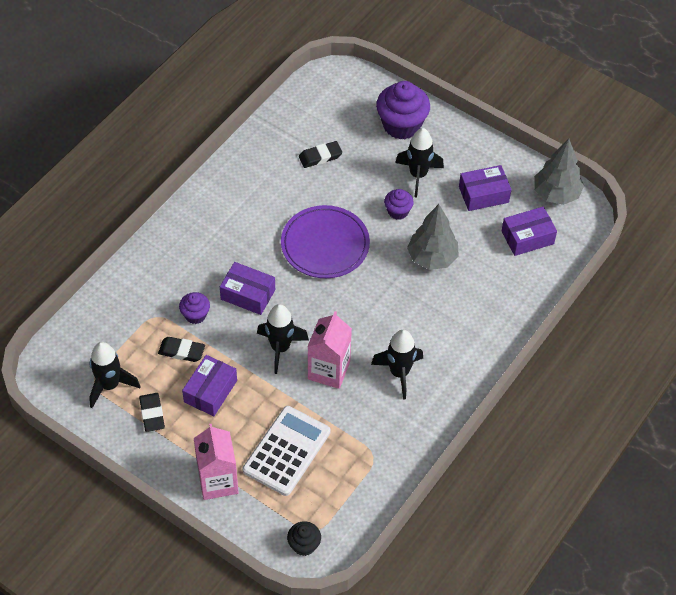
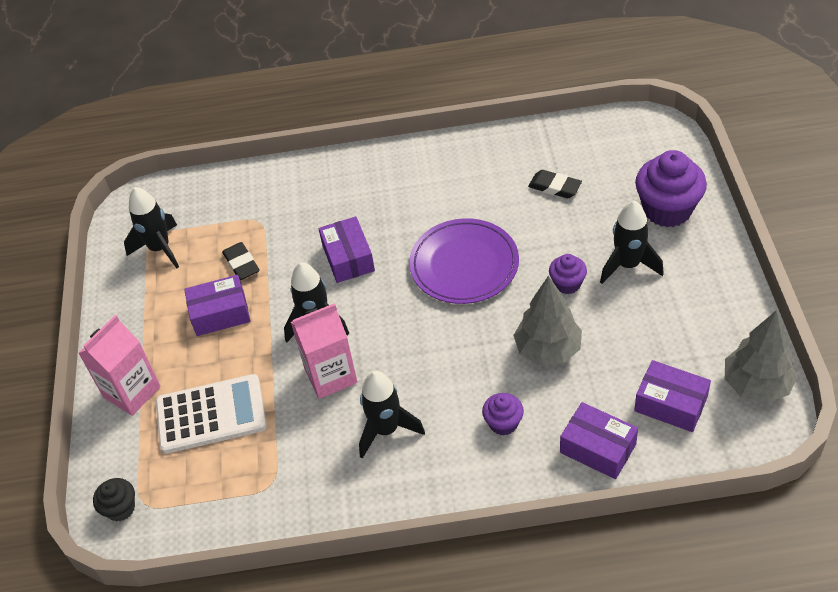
camera: 55 degrees right, 5 degrees down
(152, 414) = (158, 295): black eraser -> none
(195, 315) = (288, 243): purple cupcake -> purple cupcake (503, 423)
(483, 194) = (674, 329): purple box -> purple box (597, 448)

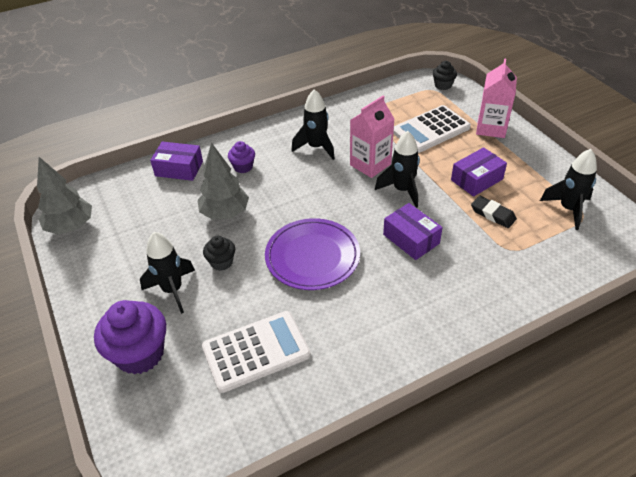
camera: 155 degrees right, 5 degrees down
(554, 187) = (256, 351): black eraser -> white calculator
(567, 284) = (221, 262): purple cupcake -> black cupcake
(670, 404) = (132, 202): purple box -> none

